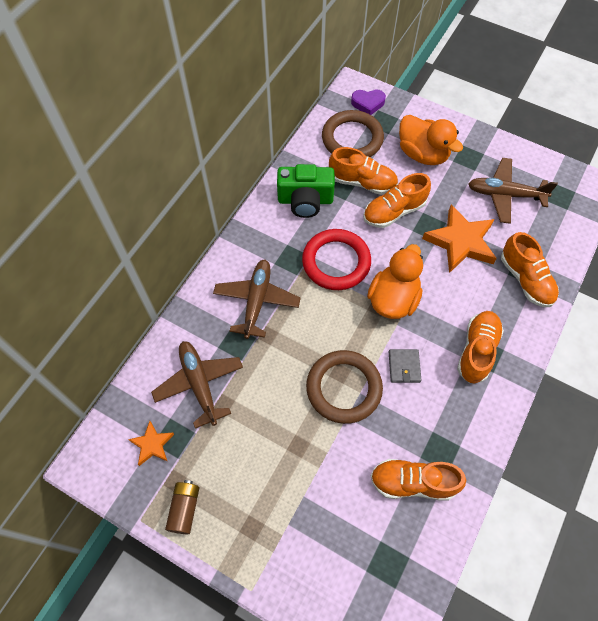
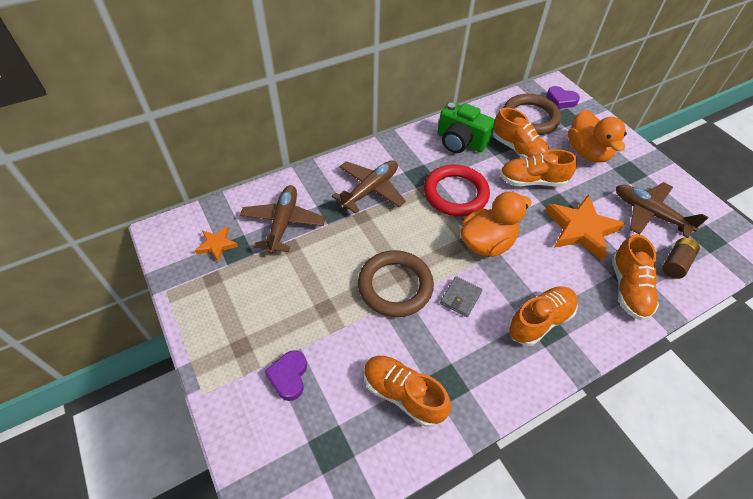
camera: 30 degrees right, 10 degrees down
(184, 509) = (203, 302): brown battery -> brown battery (675, 263)
(312, 527) = (289, 376): none -> purple heart

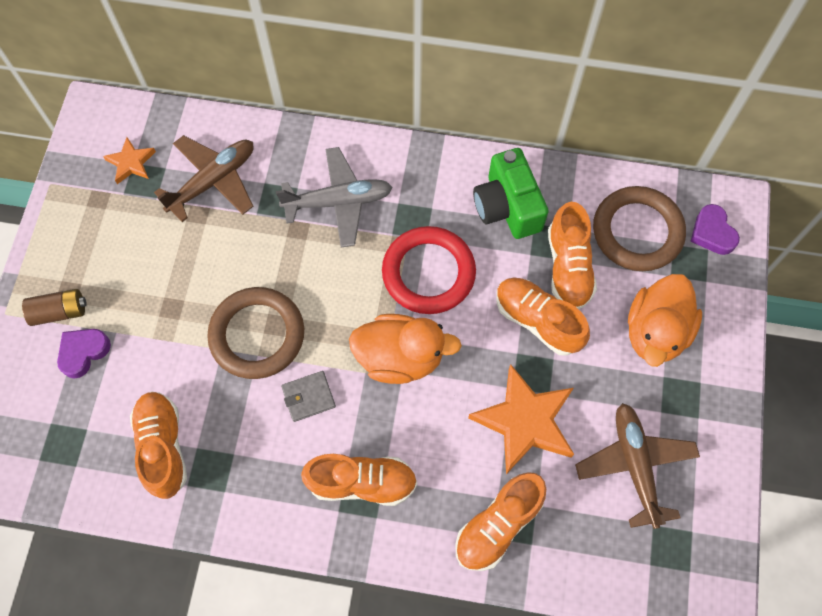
camera: 40 degrees right, 15 degrees up
(370, 190) = (338, 202): brown plane -> grey plane
(675, 263) = (589, 543): brown battery -> brown battery (59, 312)

